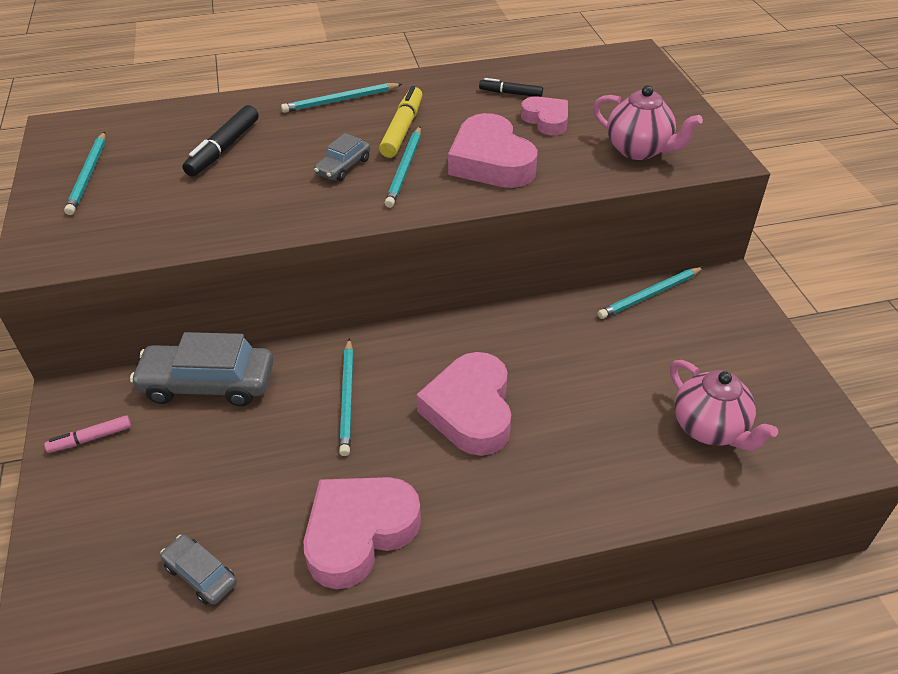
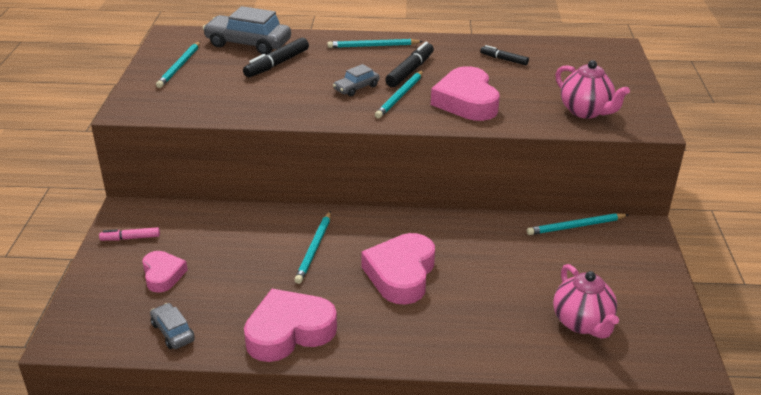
camera: 15 degrees right, 10 degrees down
(208, 383) = (220, 221): grey car -> grey car (248, 44)
(402, 129) = (410, 71): yellow marker -> black marker
(546, 120) = (523, 81): pink heart -> pink heart (163, 275)

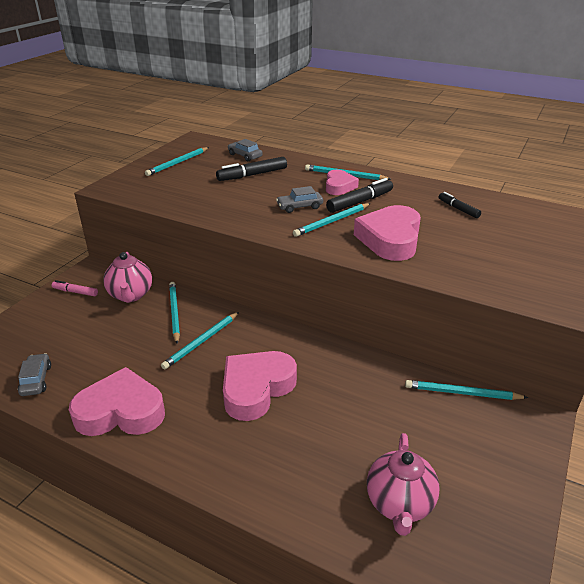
camera: 25 degrees right, 0 degrees up
(163, 275) = (71, 328): pink heart -> pink heart (339, 186)
(248, 44) = (245, 156): grey car -> grey car, size x0.52
(262, 230) = (174, 313): none -> turquoise pencil
(586, 111) = (508, 276): pink teapot -> pink teapot (131, 295)

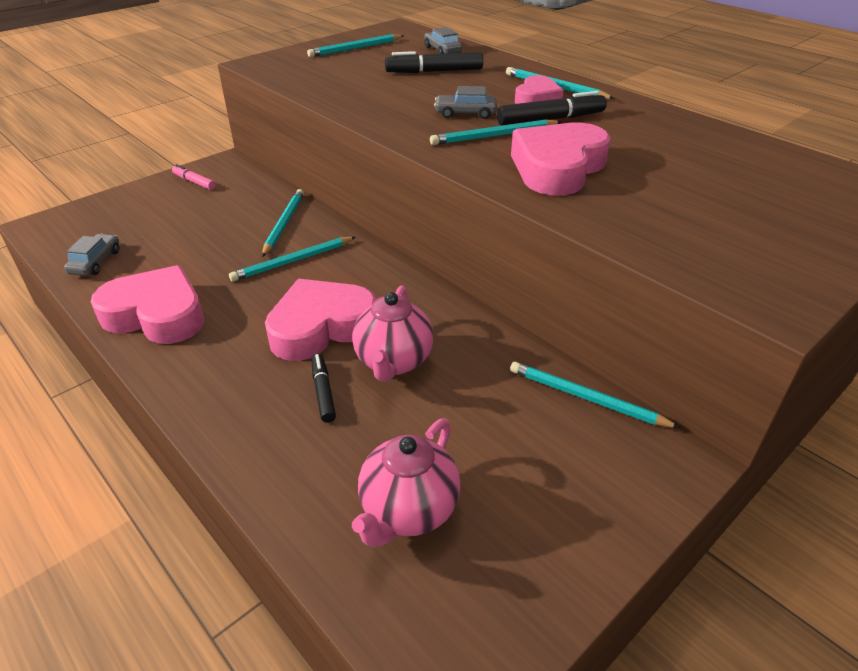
camera: 20 degrees right, 5 degrees up
(131, 295) = (249, 196): pink teapot -> pink teapot (393, 362)
(458, 209) = (688, 148): black marker -> black marker (323, 392)

